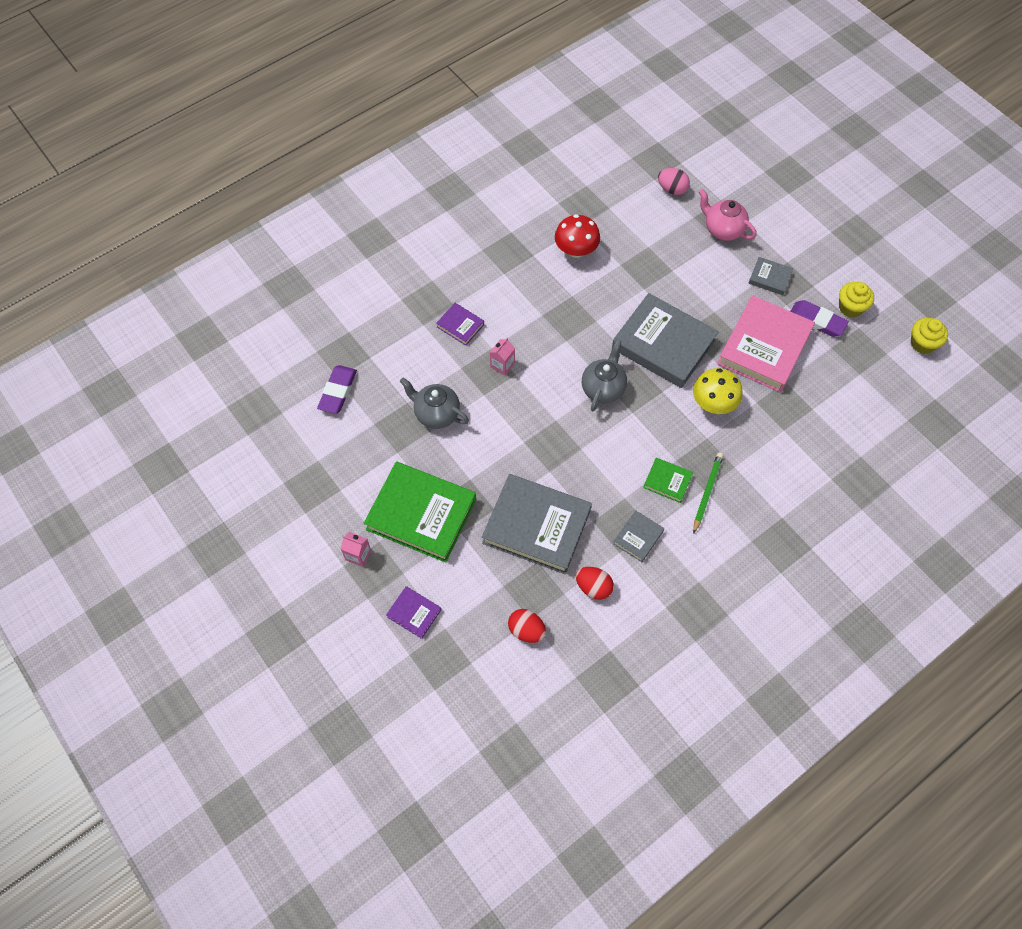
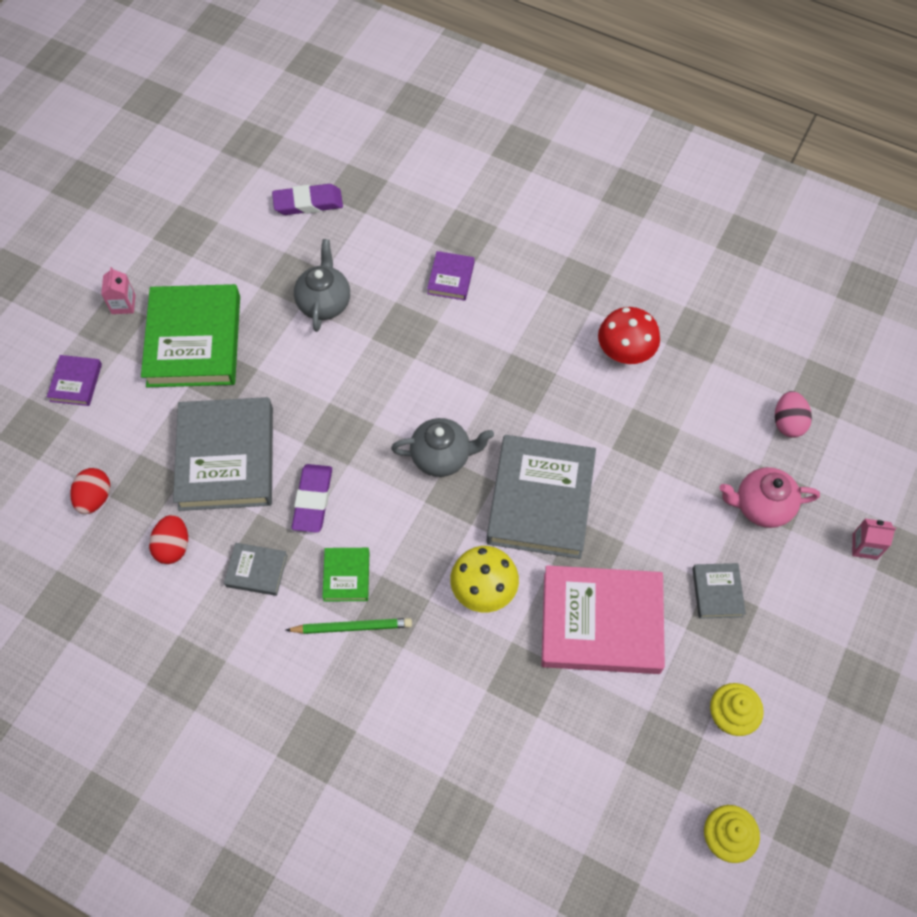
camera: 65 degrees right, 0 degrees up
(502, 365) = (420, 340): pink carton -> pink carton (864, 546)
(722, 229) = (761, 506): pink teapot -> pink teapot turned 105 degrees counterclockwise
(816, 321) = (681, 677): purple eraser -> purple eraser (313, 500)

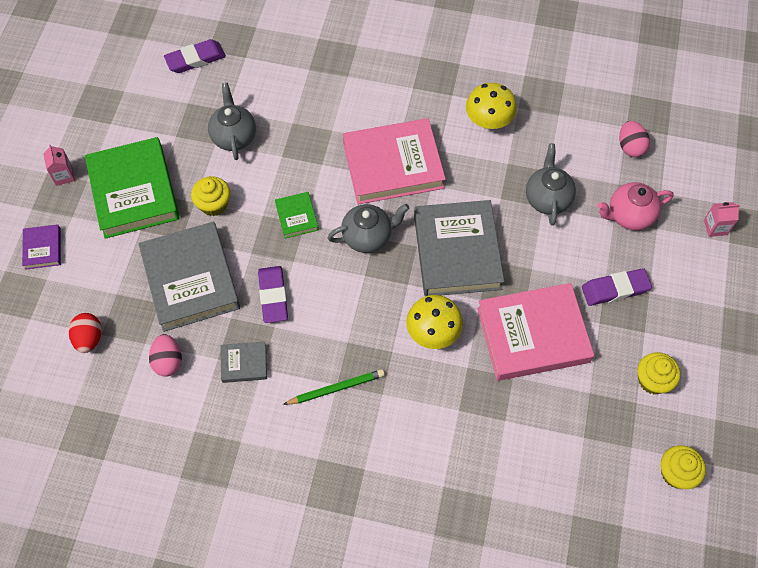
camera: 15 degrees left, 0 degrees up
(173, 546) = (168, 361): red egg -> pink egg
(278, 377) = (214, 204): none -> yellow cupcake
(346, 576) = (319, 349): green book -> green book (296, 217)
(451, 278) = (332, 94): purple book -> none
(496, 379) = (393, 165): none -> pink book
(625, 352) = (488, 121): red mushroom -> yellow mushroom
(668, 462) = (547, 198): none -> grey teapot
(717, 592) = (615, 289): grey book -> purple eraser

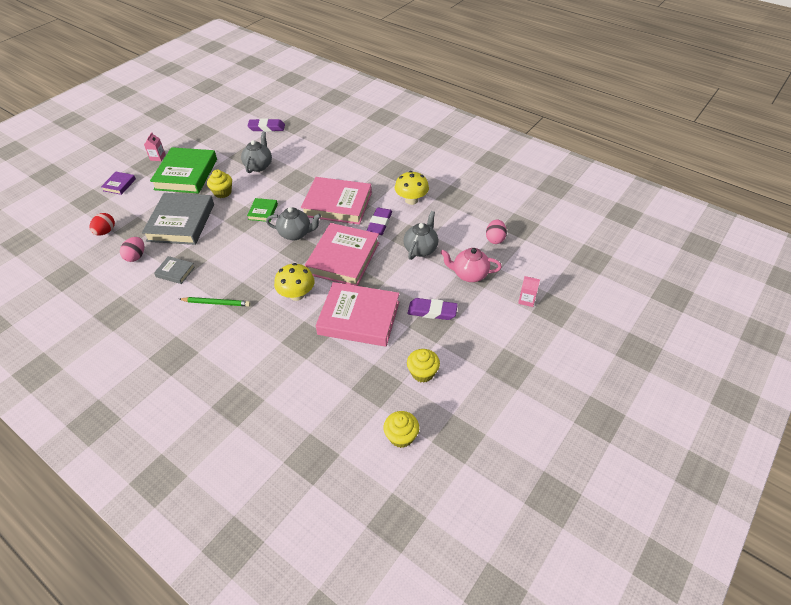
camera: 25 degrees right, 15 degrees down
(273, 296) = (218, 245): purple eraser -> purple eraser (379, 223)
(457, 252) = (343, 258): grey book -> pink book

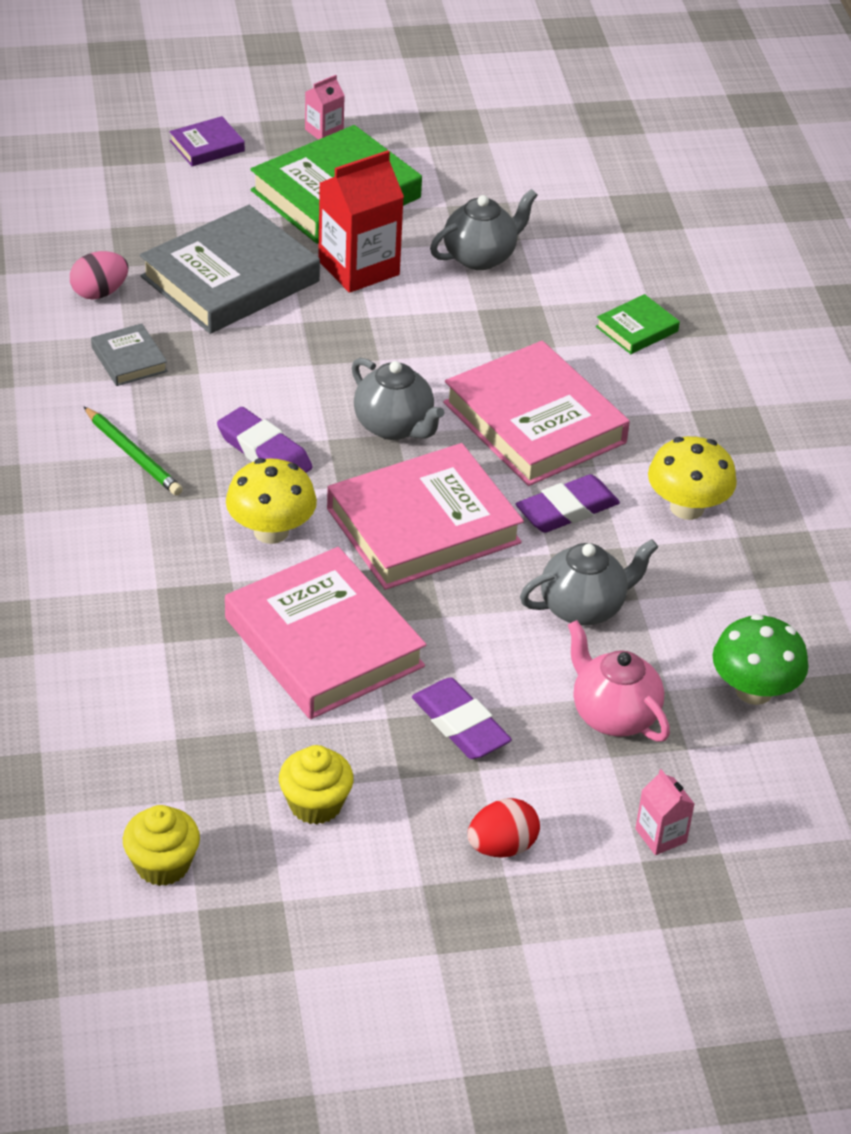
camera: 40 degrees right, 5 degrees down
(105, 232) = (99, 219): red egg -> red egg (502, 847)
(222, 192) = (358, 268): yellow cupcake -> red carton
(263, 212) = (385, 349): green book -> green book (637, 329)
(266, 128) = (585, 188): purple eraser -> purple eraser (264, 451)
(495, 239) = (754, 690): pink egg -> green mushroom

